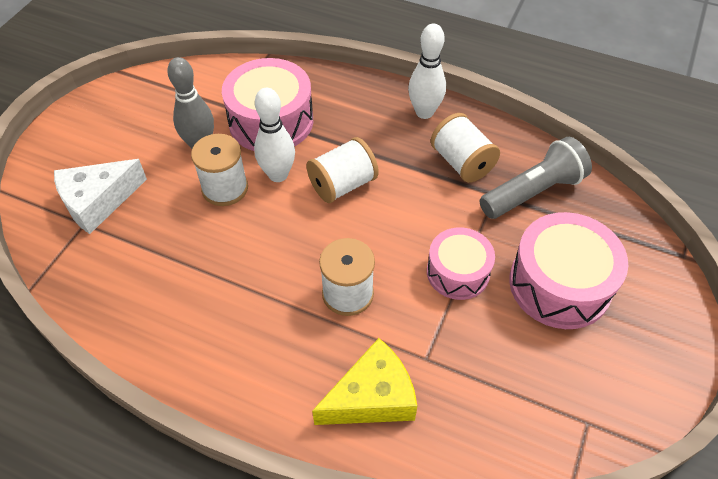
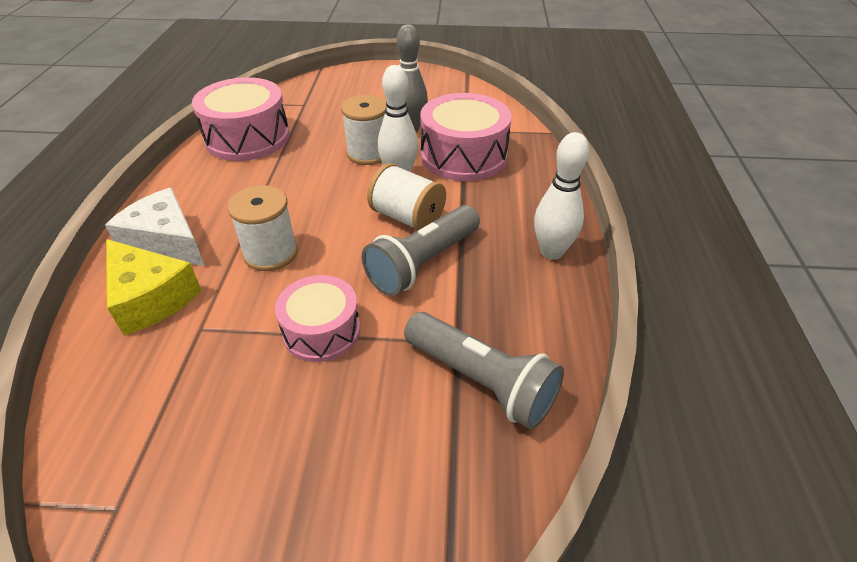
camera: 70 degrees right, 10 degrees down
(98, 202) = (327, 103): white cheese -> white cheese (167, 242)
(406, 191) = (422, 263): none -> grey flashlight
(462, 163) = (491, 300): white spool -> none
(559, 284) = (332, 439): pink drum -> pink drum (247, 138)

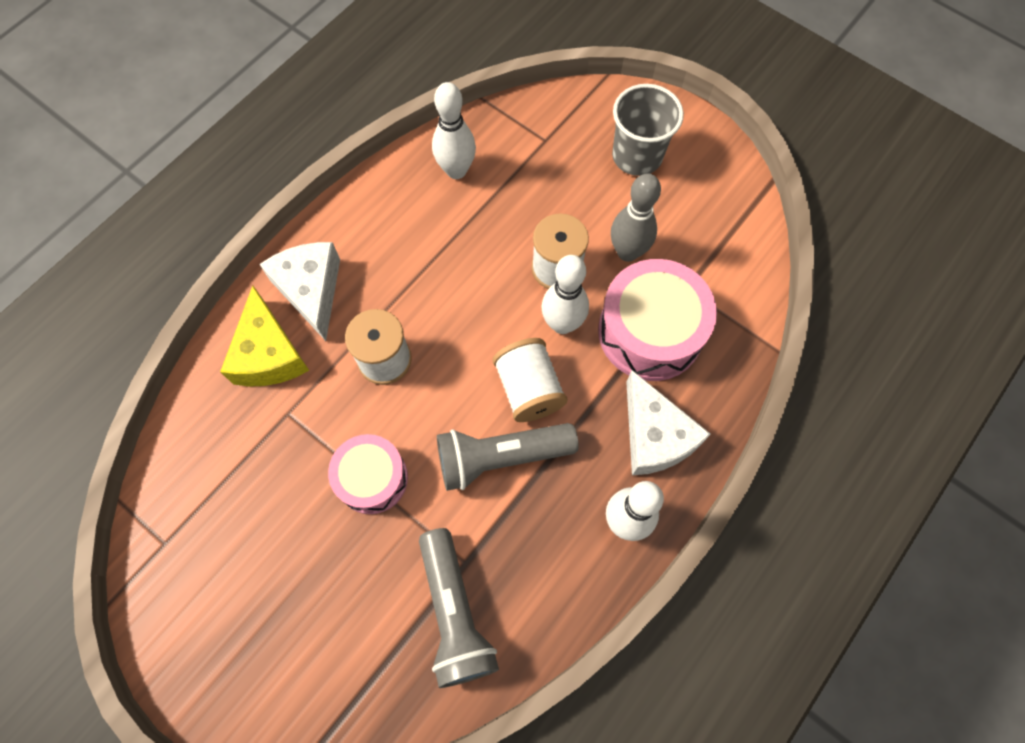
camera: 35 degrees right, 25 degrees up
(247, 138) = (456, 170): pink drum -> white bowling pin
(373, 91) = (637, 156): none -> grey cup
(521, 200) = (654, 436): none -> white cheese

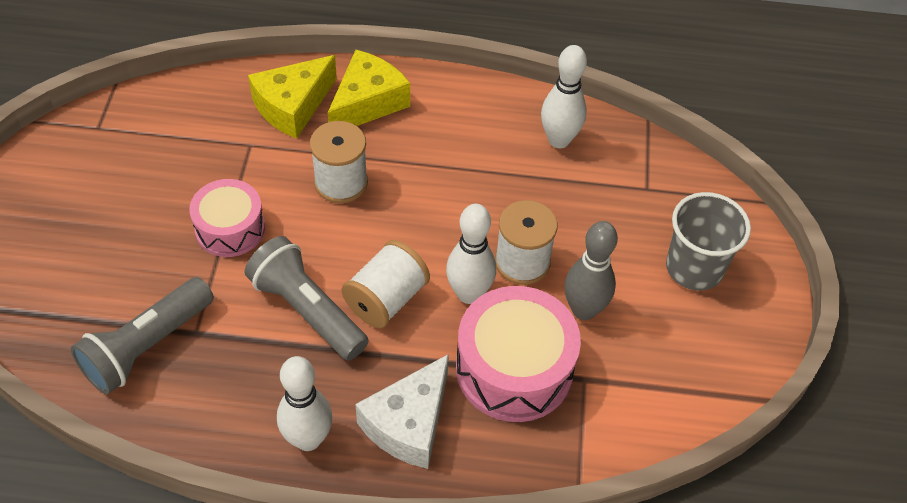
camera: 55 degrees right, 15 degrees down
(311, 290) = (367, 103): white cheese -> yellow cheese

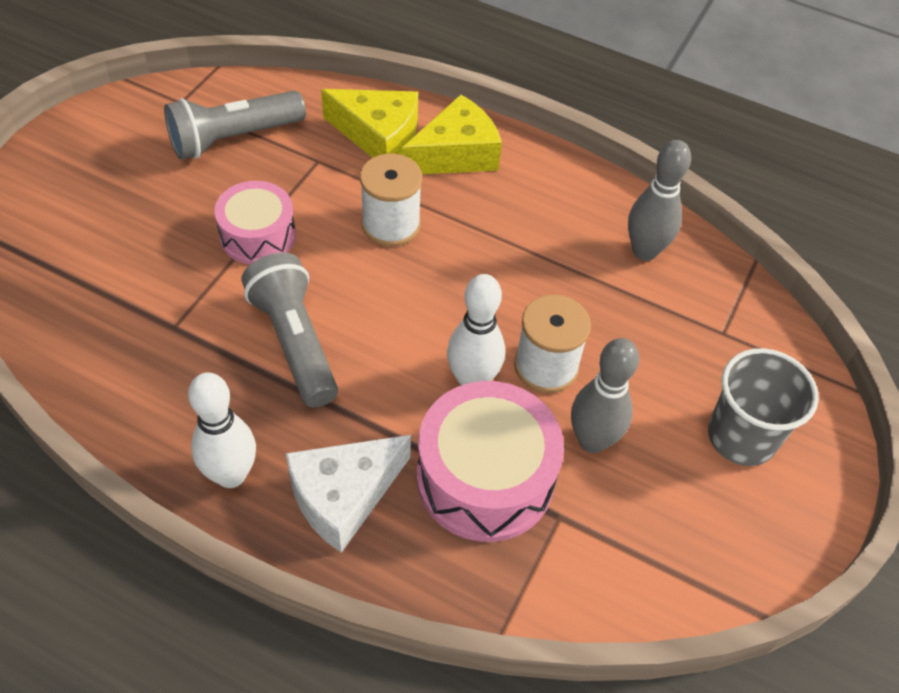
camera: 20 degrees right, 0 degrees up
(146, 347) = (119, 325): grey flashlight -> grey flashlight (233, 138)
(293, 106) = (378, 136): yellow cheese -> yellow cheese turned 135 degrees counterclockwise
(386, 299) = (381, 357): white spool -> none
(559, 140) = (644, 251): white bowling pin -> grey bowling pin

